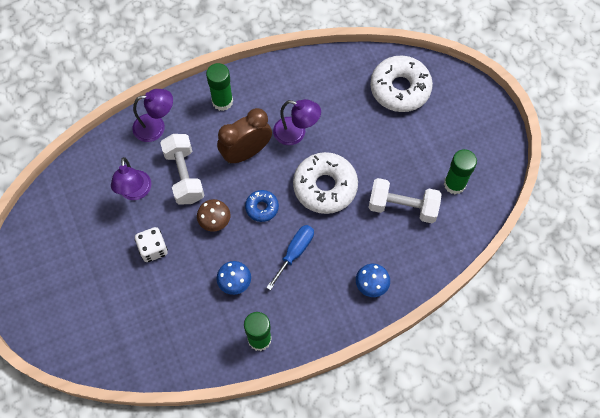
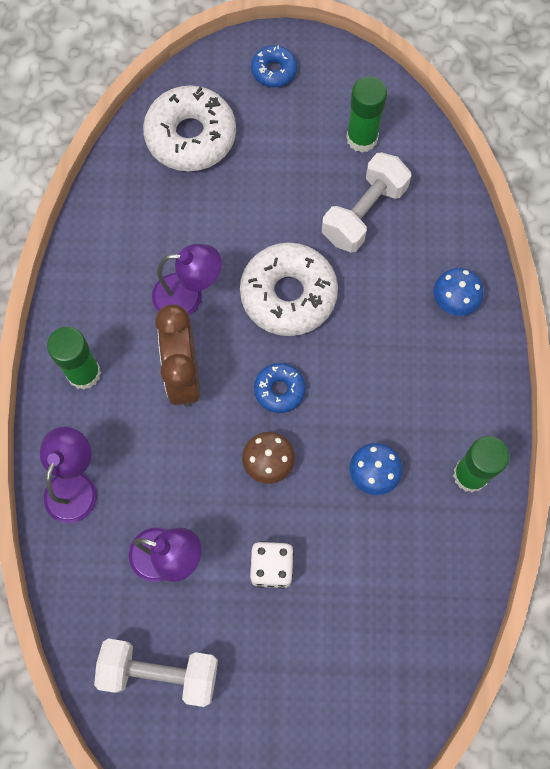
camera: 65 degrees left, 5 degrees up
(184, 175) = (176, 476): white dumbbell -> white dumbbell (160, 672)
(295, 252) = (366, 375): blue screwdriver -> none
(296, 133) = (188, 296): purple lamp -> purple lamp turned 45 degrees clockwise
(472, 114) = (274, 71): none -> blue donut

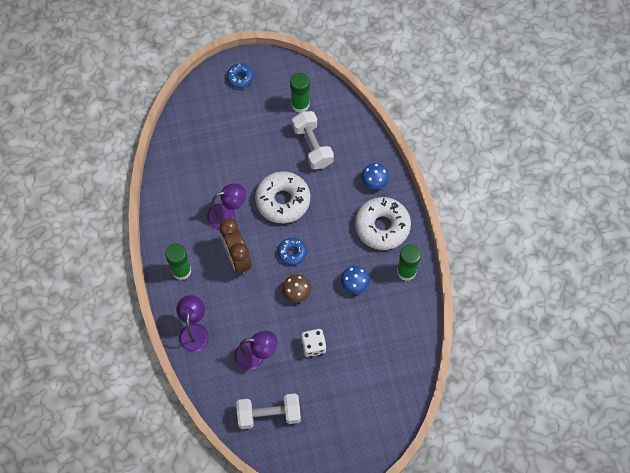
camera: 15 degrees left, 5 degrees down
(191, 136) = (203, 126): white donut -> white donut (382, 226)
(364, 213) = (312, 146): white dumbbell -> white dumbbell turned 45 degrees counterclockwise

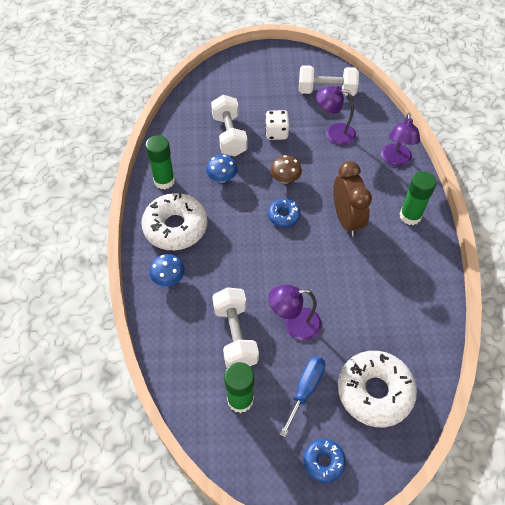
camera: 170 degrees left, 10 degrees down
(227, 215) = (355, 267): purple lamp -> purple lamp (294, 324)
(256, 118) = (305, 389): none -> blue screwdriver
(283, 201) = (285, 273): white donut -> white donut (374, 392)
(359, 335) = (229, 135): none -> white dumbbell

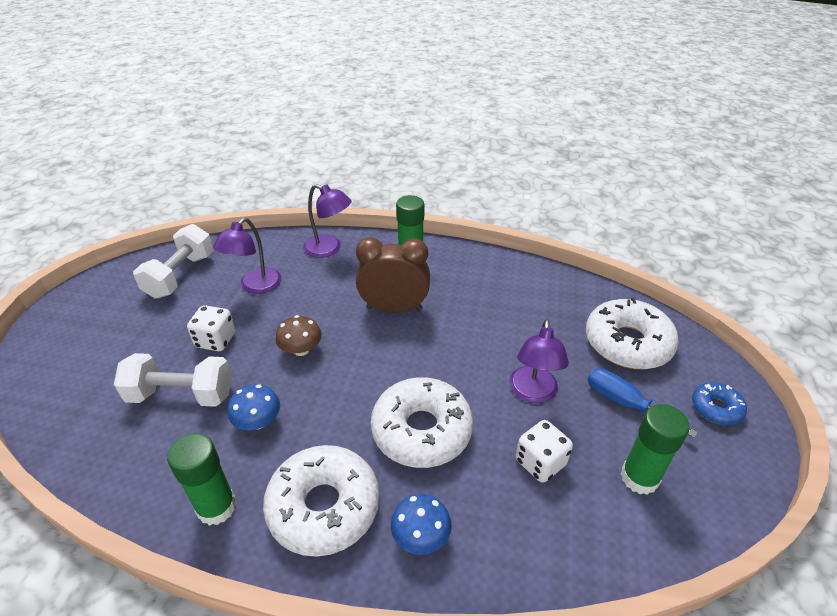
camera: 75 degrees left, 15 degrees down
(235, 335) = (540, 462): white dumbbell -> white dice
(240, 262) = (421, 430): none -> white donut
(284, 216) = (362, 365): blue donut -> none

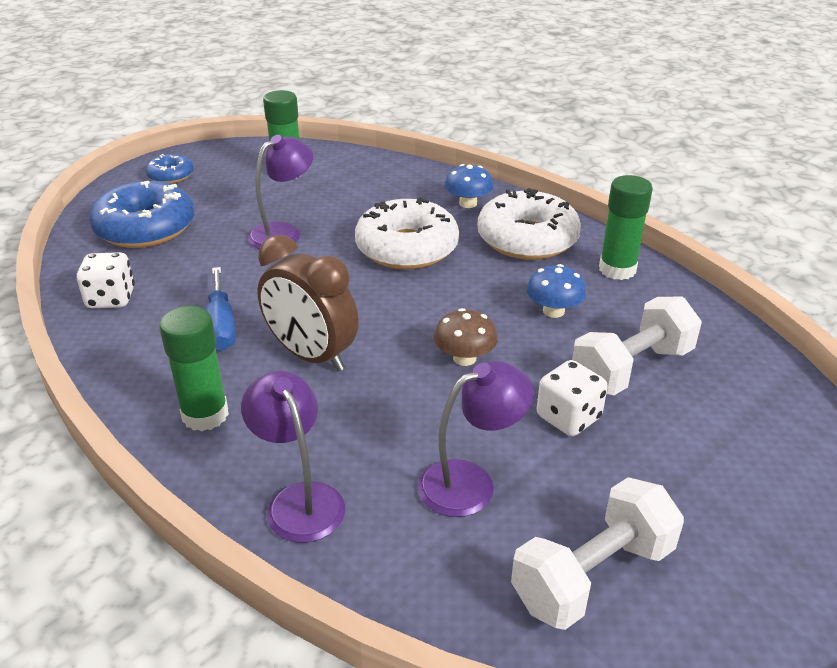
camera: 145 degrees left, 5 degrees down
(181, 395) = (631, 369): white dumbbell -> white dumbbell turned 75 degrees counterclockwise
(540, 462) = (340, 200): white dice -> white dice (111, 299)
(624, 403) = (226, 201): blue screwdriver -> blue screwdriver (221, 326)
(627, 343) = (145, 228): white donut -> blue donut

